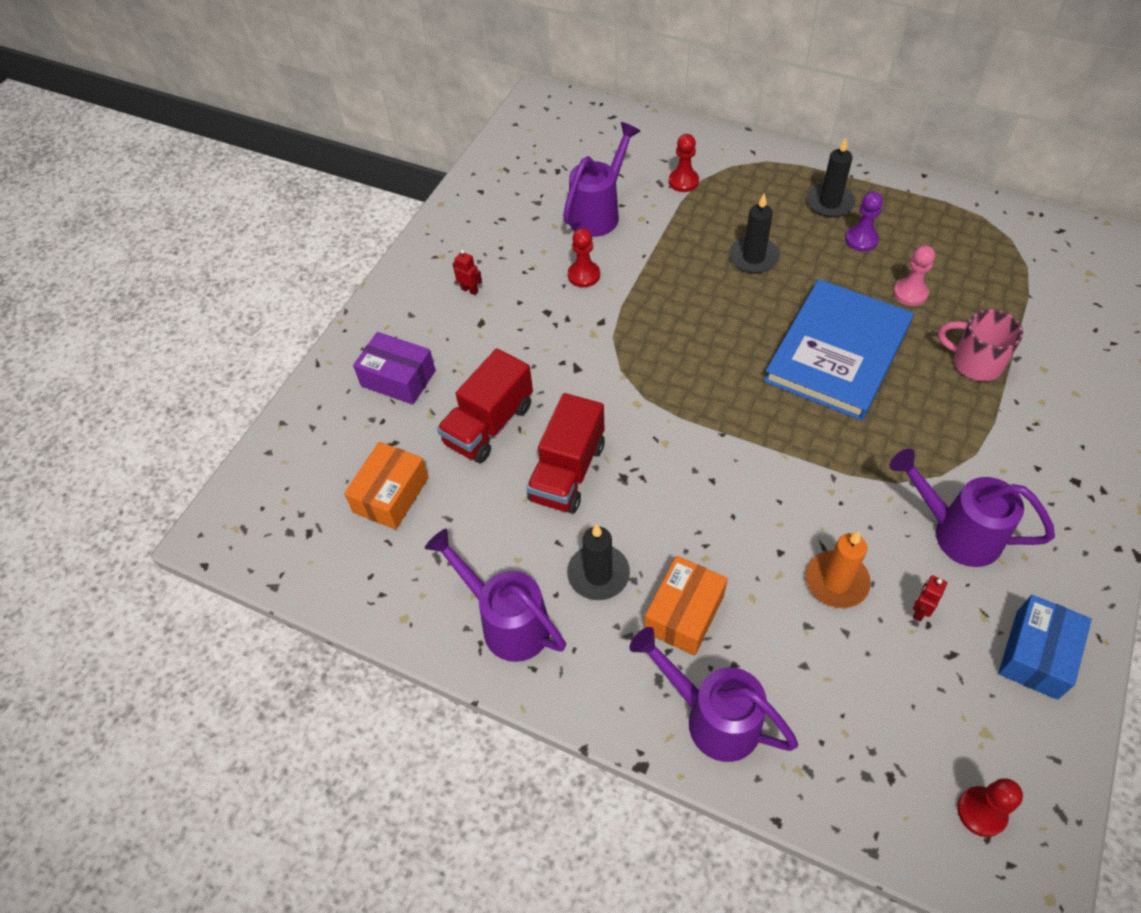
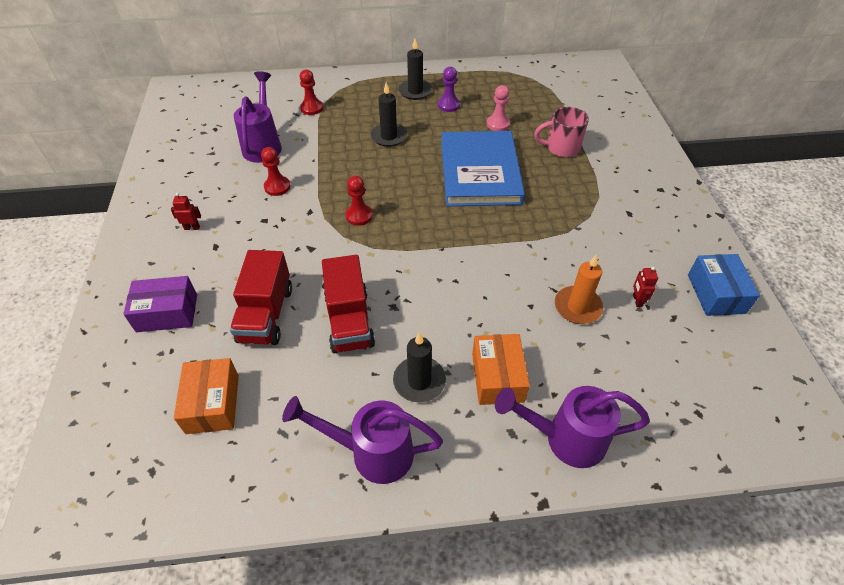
camera: 35 degrees left, 5 degrees down
(955, 532) = (621, 245): purple watering can -> none
(981, 812) = (761, 404): red pawn -> red pawn (359, 216)

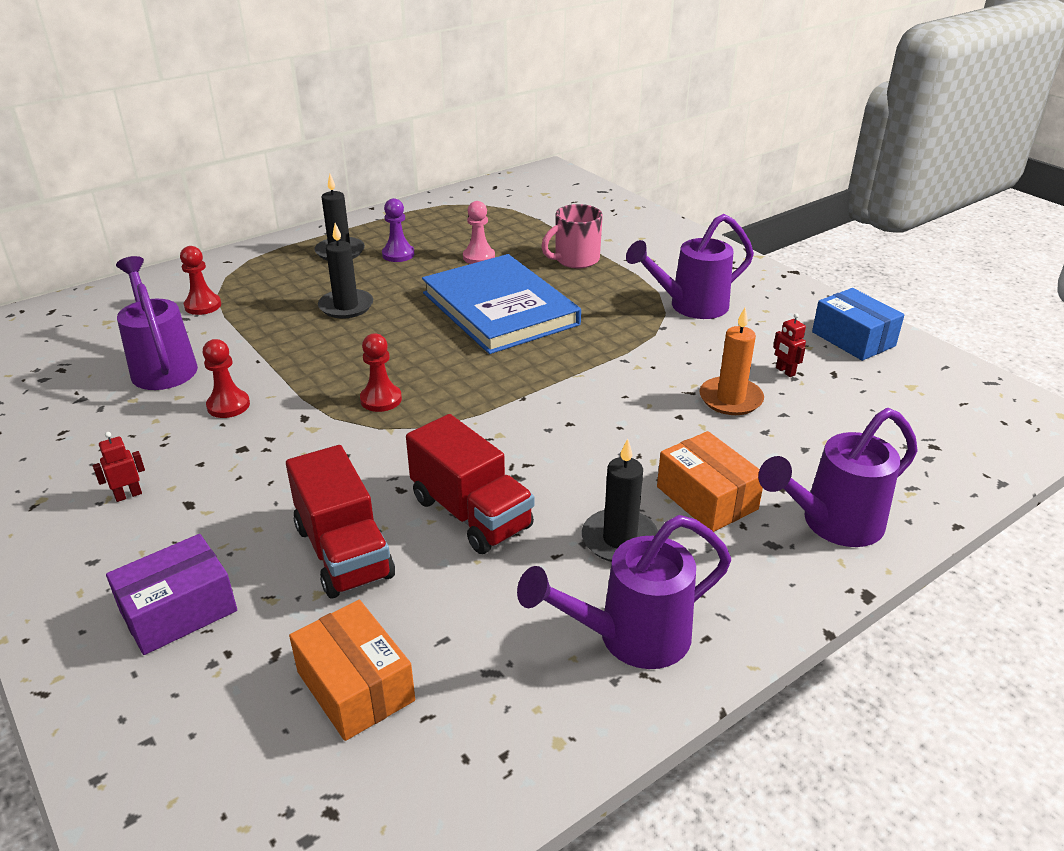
camera: 30 degrees left, 15 degrees down
(611, 217) = (689, 307): none -> purple watering can

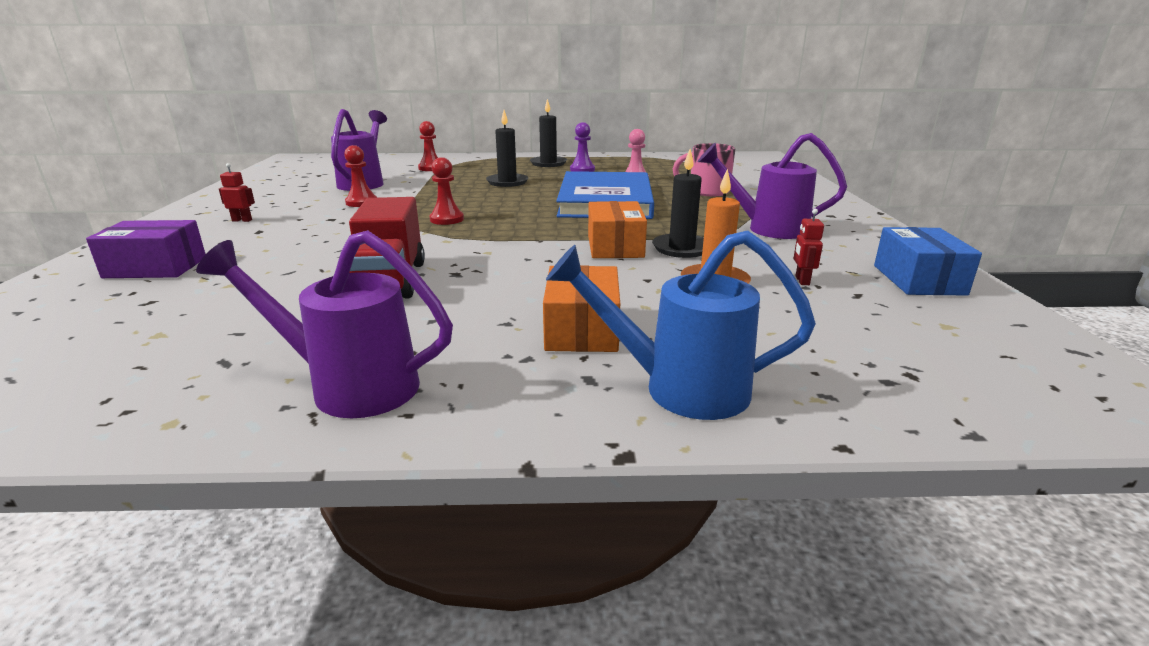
camera: 35 degrees right, 10 degrees down
(344, 552) = (282, 273): red truck -> none
(355, 686) = (145, 333): orange box -> orange box (615, 246)
(619, 539) = (461, 328): black candle -> black candle (681, 248)
(831, 524) = (677, 388): purple watering can -> blue watering can

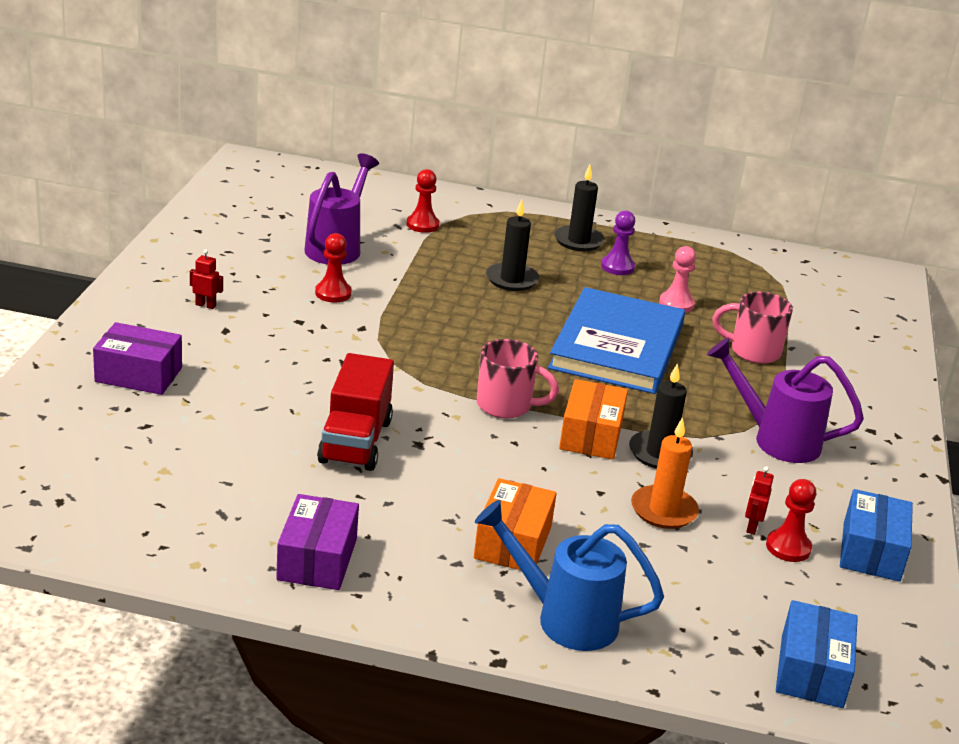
camera: 10 degrees right, 5 degrees up
(349, 386) = (317, 559): purple watering can -> purple box
(447, 219) = (424, 348): red pawn -> red pawn (788, 547)
(531, 240) = (506, 406): none -> pink mug
(987, 384) = (811, 671): none -> blue box

